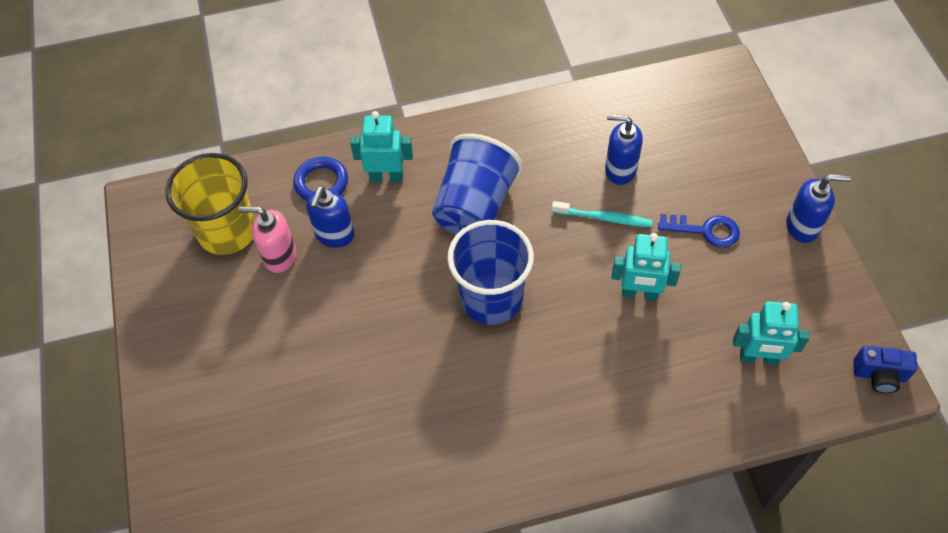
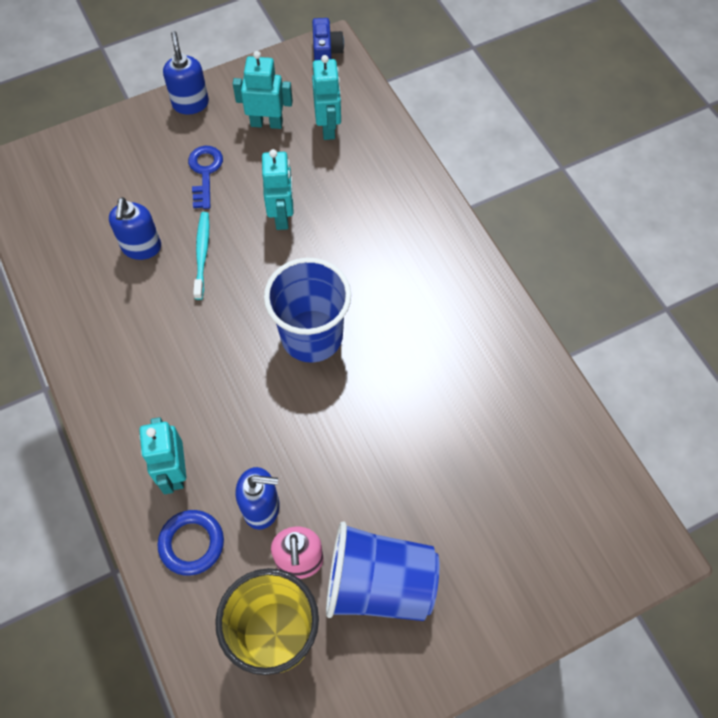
camera: 105 degrees left, 5 degrees up
(475, 206) = (203, 372): blue cup -> blue cup (379, 583)
(769, 296) = (266, 123): none -> turquoise robot

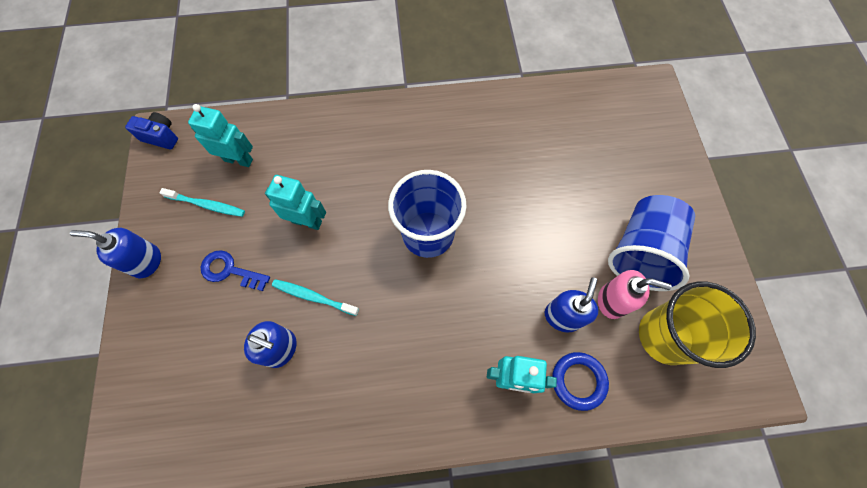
camera: 70 degrees left, 5 degrees up
(266, 123) = (206, 205): turquoise robot -> turquoise toothbrush

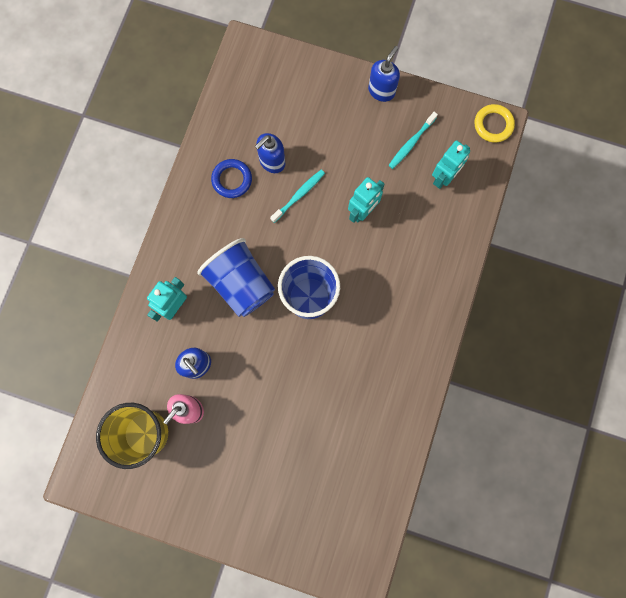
camera: 115 degrees right, 10 degrees up
(161, 137) = (493, 125): blue camera -> yellow ring
(230, 270) = (347, 145): blue key -> none
(578, 381) = (150, 350): blue ring -> blue ring (232, 180)
(640, 252) = (214, 457): blue cup -> blue cup (241, 284)

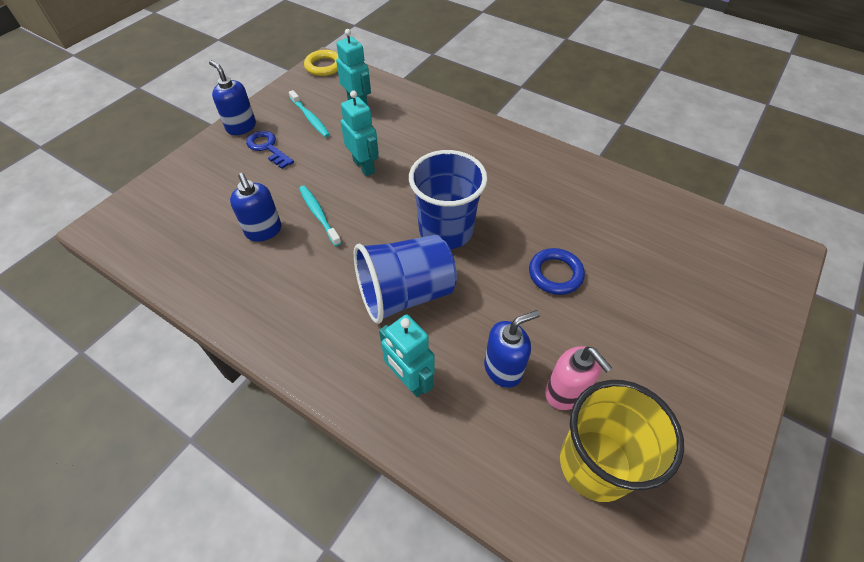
camera: 75 degrees left, 25 degrees down
(232, 180) = (263, 275): blue ring -> blue ring (555, 274)
(362, 124) = (268, 148): none -> blue key

